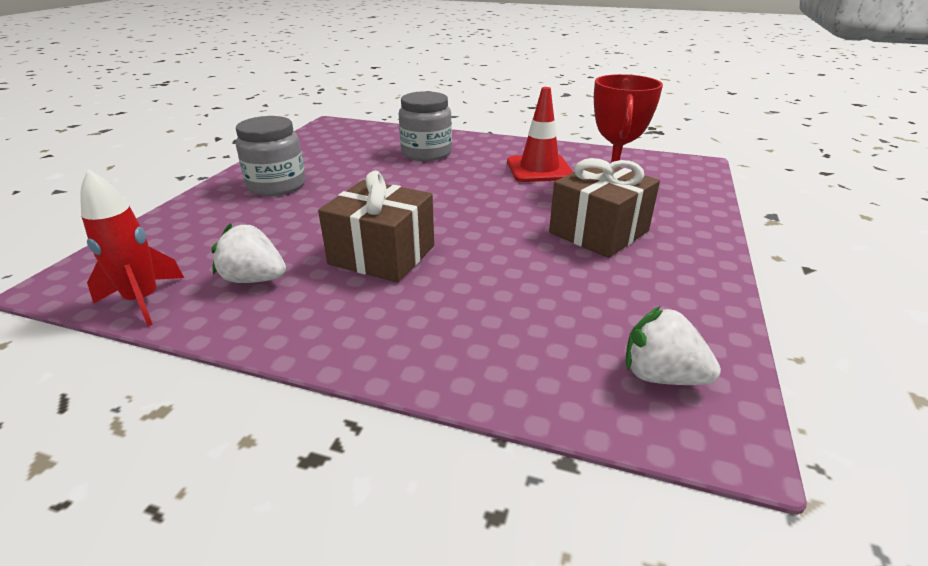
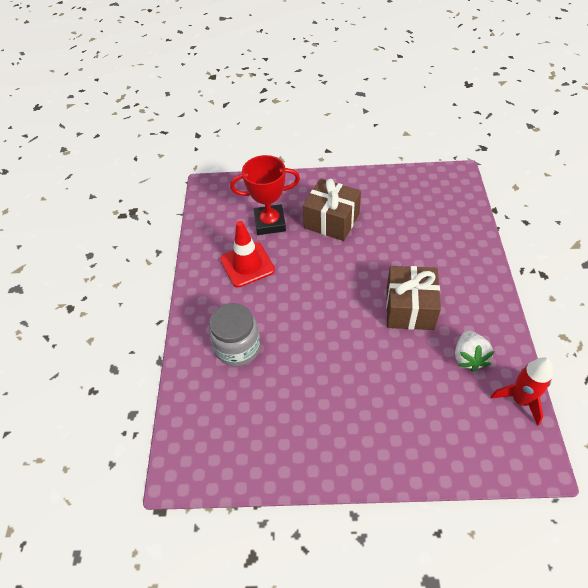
camera: 105 degrees left, 20 degrees up
(277, 185) = (349, 427): grey jar -> none
(661, 376) = (439, 189): white strawberry -> none

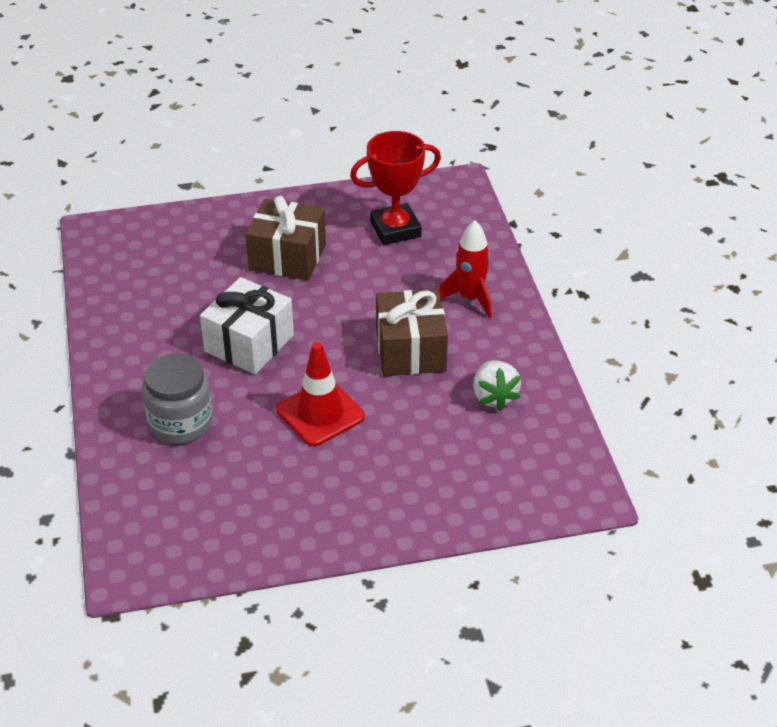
camera: 15 degrees left, 10 degrees down
(247, 265) = (174, 323): red traffic cone -> red traffic cone (320, 413)
(270, 223) = (198, 268): red trophy -> red trophy (395, 229)
(295, 287) = (249, 343): none -> white gift
(520, 400) = (562, 434): red rocket -> red rocket (470, 298)

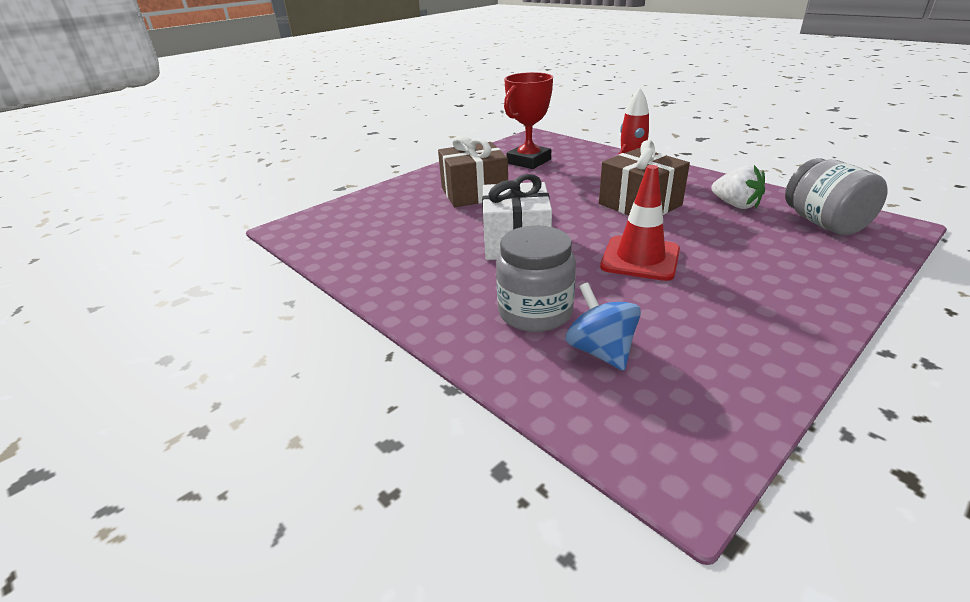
camera: 30 degrees left, 10 degrees down
(183, 477) = (600, 351): none -> blue spinning top
(532, 459) = (824, 223): none -> grey jar

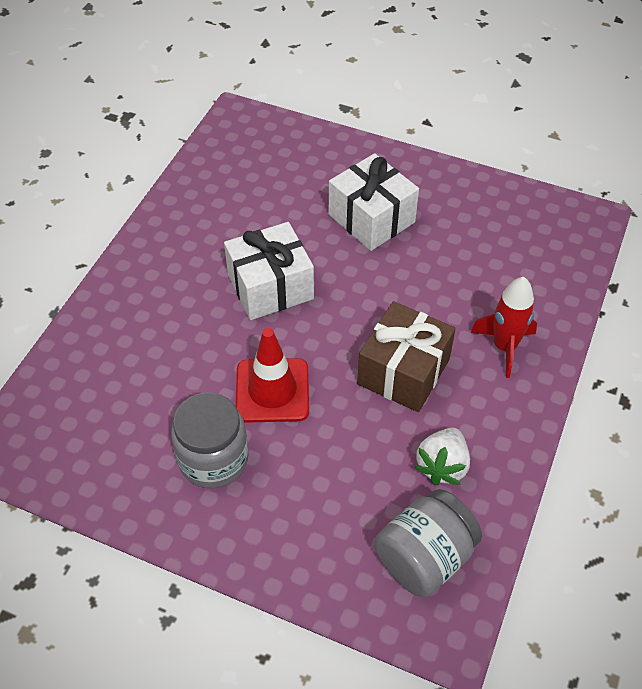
camera: 65 degrees right, 20 degrees up
(474, 193) = (371, 218): brown gift -> white gift
(528, 161) = (491, 238): red trophy -> none
(535, 312) = (154, 333): grey jar -> grey jar (213, 459)
(600, 351) = (113, 387): blue spinning top -> none

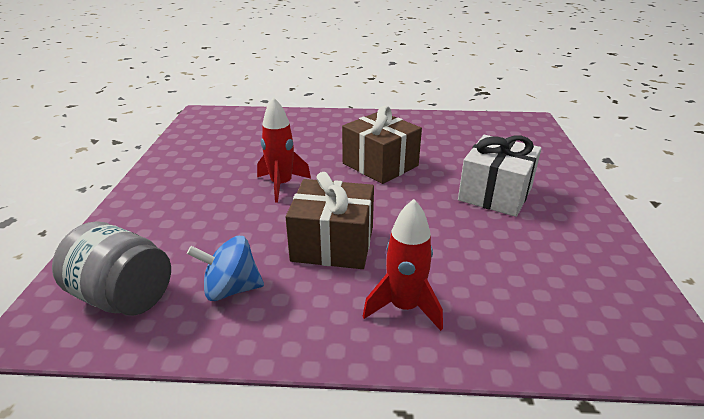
camera: 70 degrees right, 20 degrees down
(213, 459) = (212, 175): grey jar -> none
(270, 287) = (380, 164): white gift -> brown gift
(272, 390) = (281, 185): red traffic cone -> red rocket
(442, 466) = (231, 289): white strawberry -> blue spinning top

